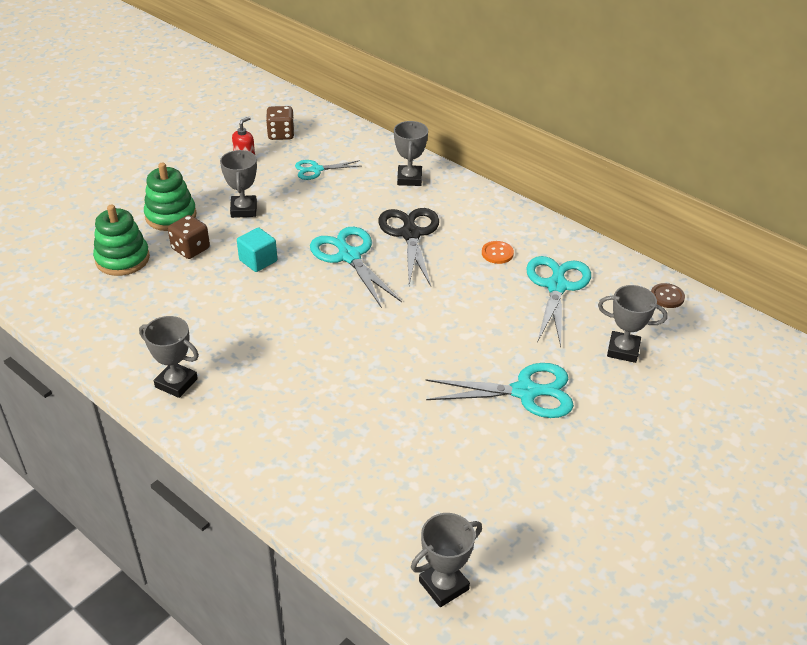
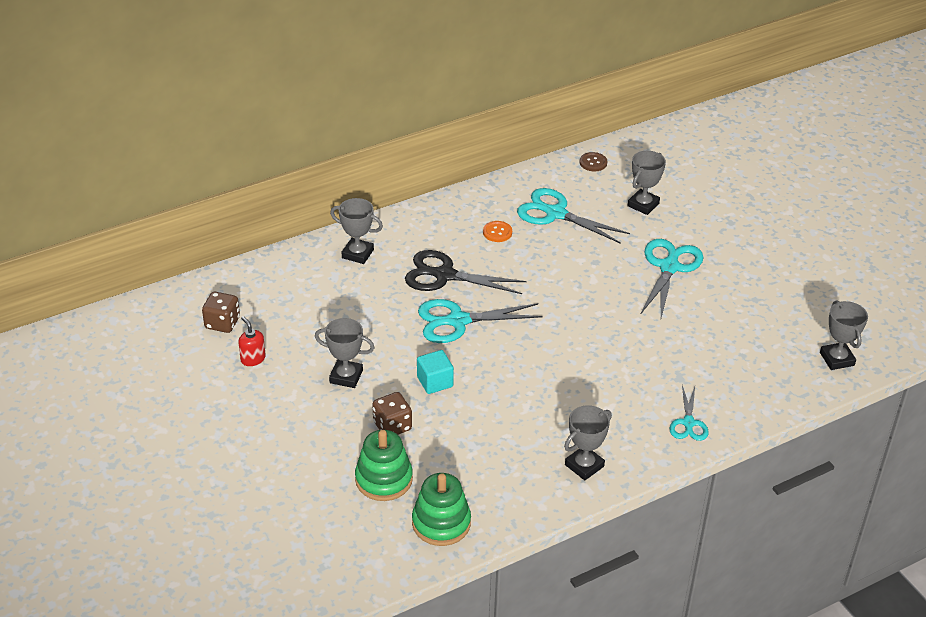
camera: 70 degrees left, 0 degrees up
(171, 216) = (327, 432): green stacking toy -> green stacking toy (441, 523)
(316, 170) = (305, 311): turquoise scissors -> turquoise scissors (688, 423)

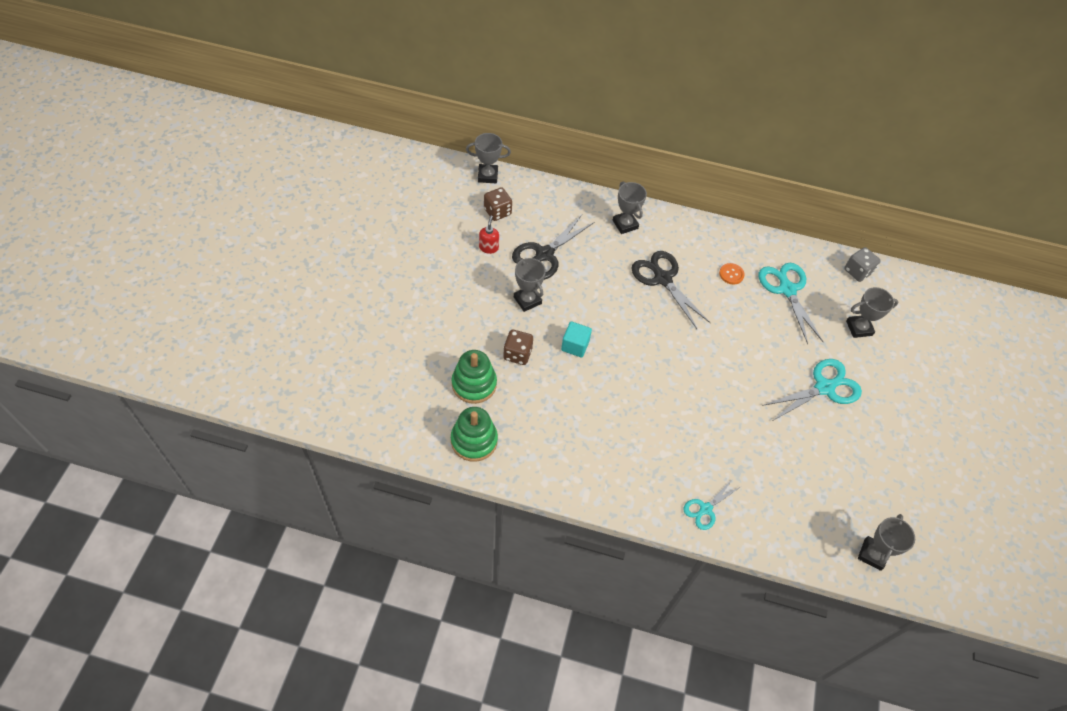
camera: 40 degrees right, 15 degrees up
(314, 328) = (544, 254): none -> black scissors
(458, 321) = (635, 316): turquoise scissors -> none
(584, 465) = (602, 479): grey trophy -> grey trophy (487, 176)
(593, 163) = (857, 271): brown button -> grey dice

